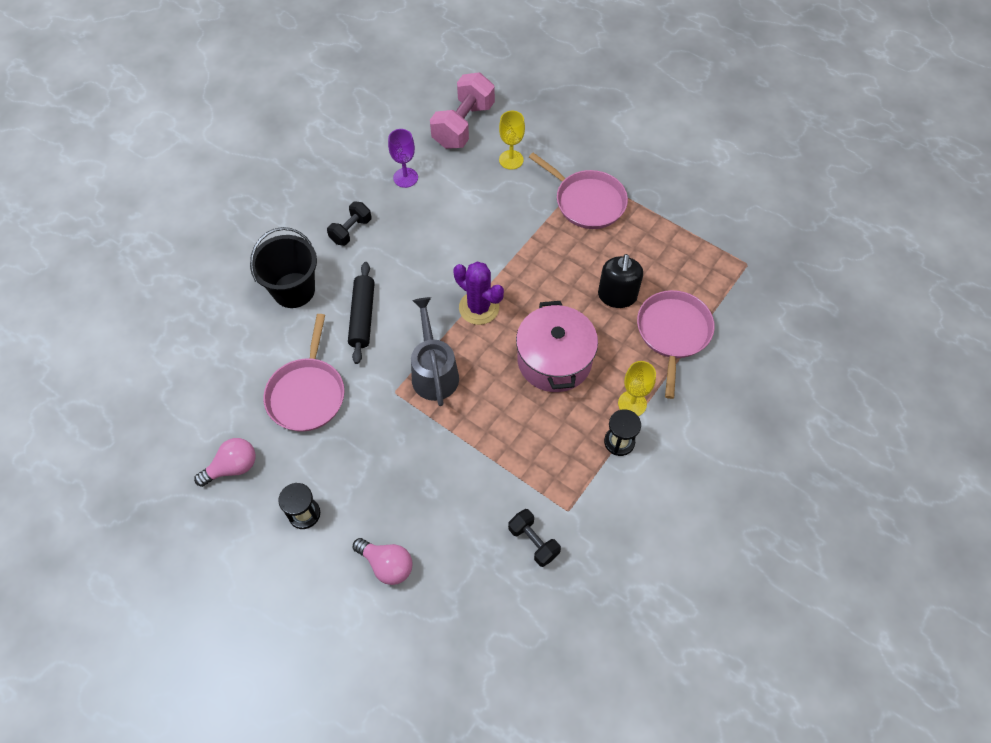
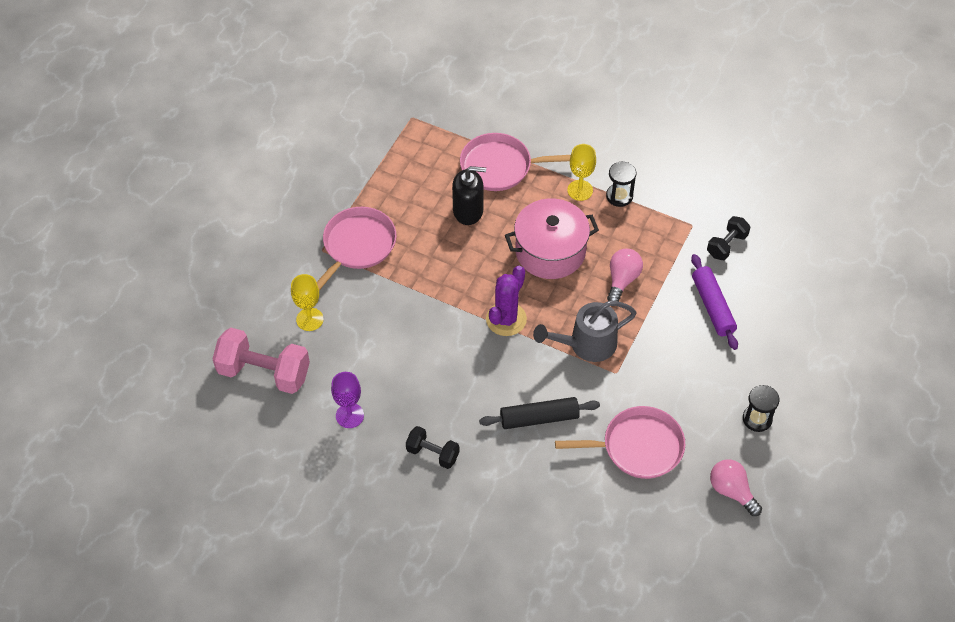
camera: 100 degrees left, 5 degrees down
(294, 290) = (521, 490): black bucket -> none
(387, 565) = (781, 345): pink light bulb -> pink light bulb (622, 280)
(453, 505) = (712, 306): none -> purple rolling pin

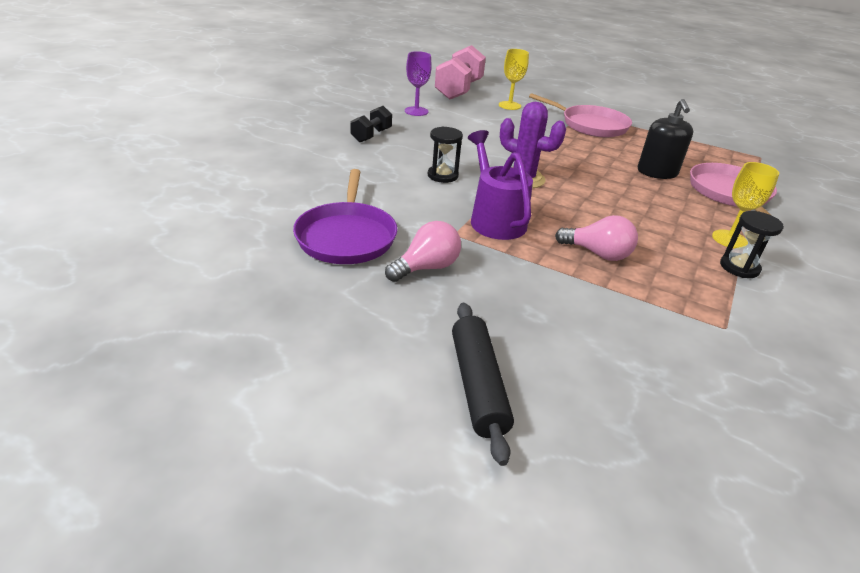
camera: 90 degrees right, 20 degrees down
(539, 418) = (399, 183): black rolling pin -> black rolling pin (478, 385)
(550, 251) = (623, 211): pink pot -> none
(586, 344) = (494, 219): grey watering can -> purple watering can
(638, 447) = (346, 236): pink pan -> purple pan
(712, 306) = (573, 327): purple rolling pin -> none
(726, 245) = (703, 360): black dumbbell -> none
(731, 491) = (252, 300): pink light bulb -> pink light bulb (426, 267)
(757, 419) = (365, 344): black hourglass -> black hourglass (442, 176)

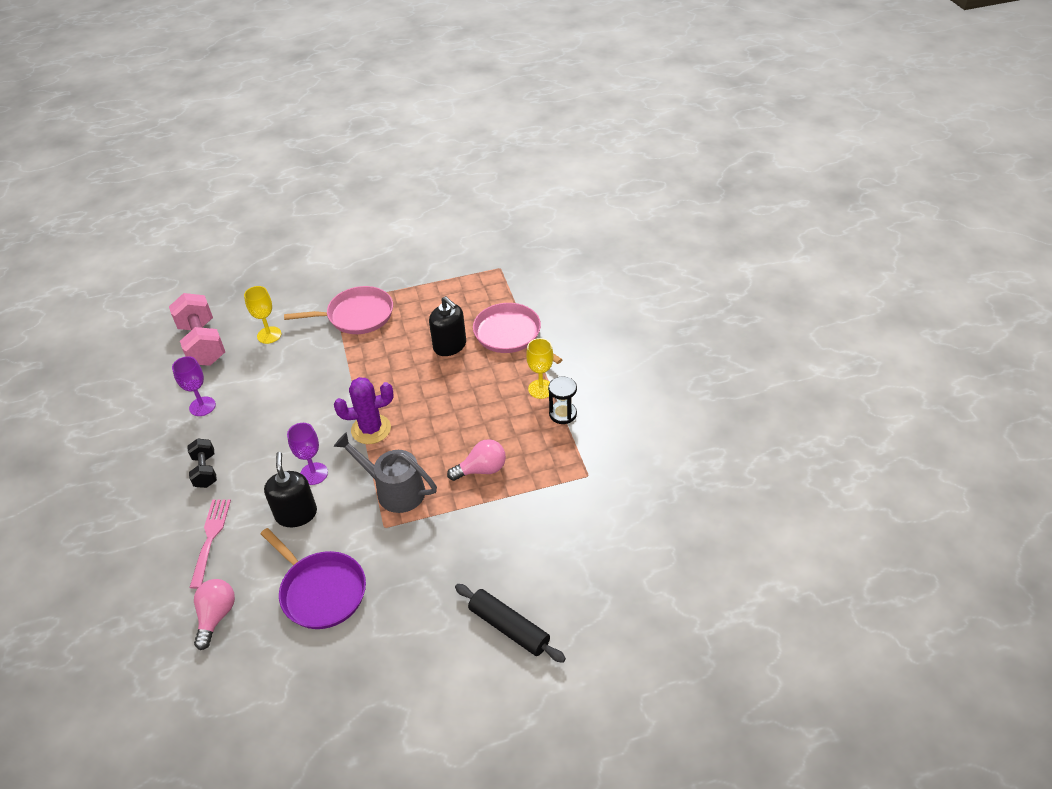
camera: 40 degrees left, 10 degrees up
(320, 164) = (210, 539): none -> pink fork
(397, 187) = (296, 514): none -> black soap dispenser
(426, 267) = (399, 572): pink light bulb -> pink light bulb (216, 616)
(442, 176) = (314, 473): black hourglass -> purple goblet
(494, 219) = (394, 490): purple watering can -> grey watering can

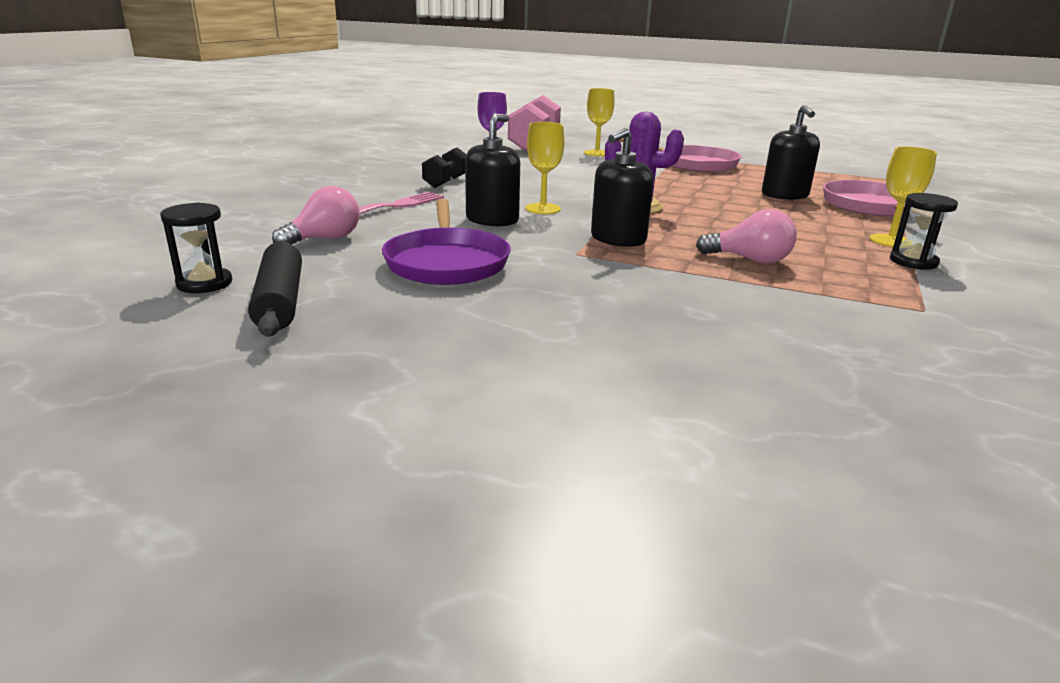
camera: 35 degrees right, 20 degrees down
(208, 716) = (204, 283): none -> black hourglass
(314, 473) = (543, 209): purple goblet -> yellow goblet
(394, 490) = (618, 239): grey watering can -> black soap dispenser
(509, 628) = (659, 377): black rolling pin -> black rolling pin (280, 301)

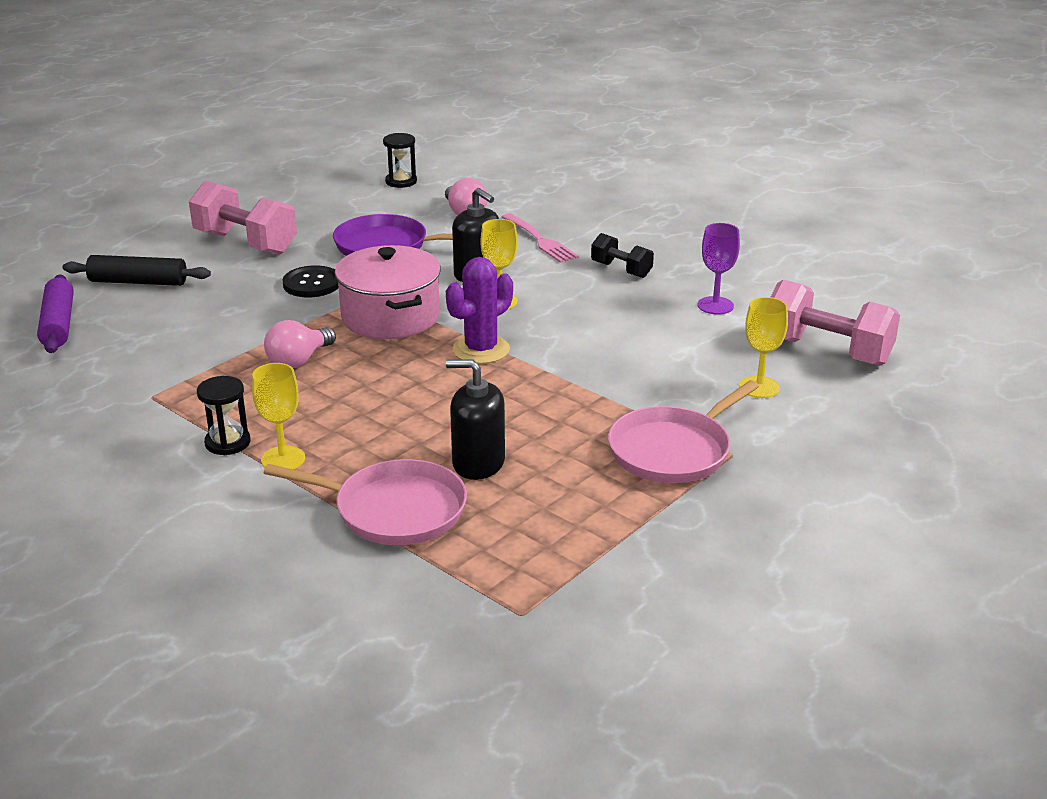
camera: 110 degrees right, 5 degrees up
(280, 301) = (357, 199): black rolling pin -> black rolling pin (138, 282)
(491, 349) = (245, 243): none -> pink dumbbell
(583, 282) = (312, 284): none -> black button
(618, 239) = (390, 317): black soap dispenser -> pink pot
(916, 433) = (58, 324): none -> purple rolling pin

